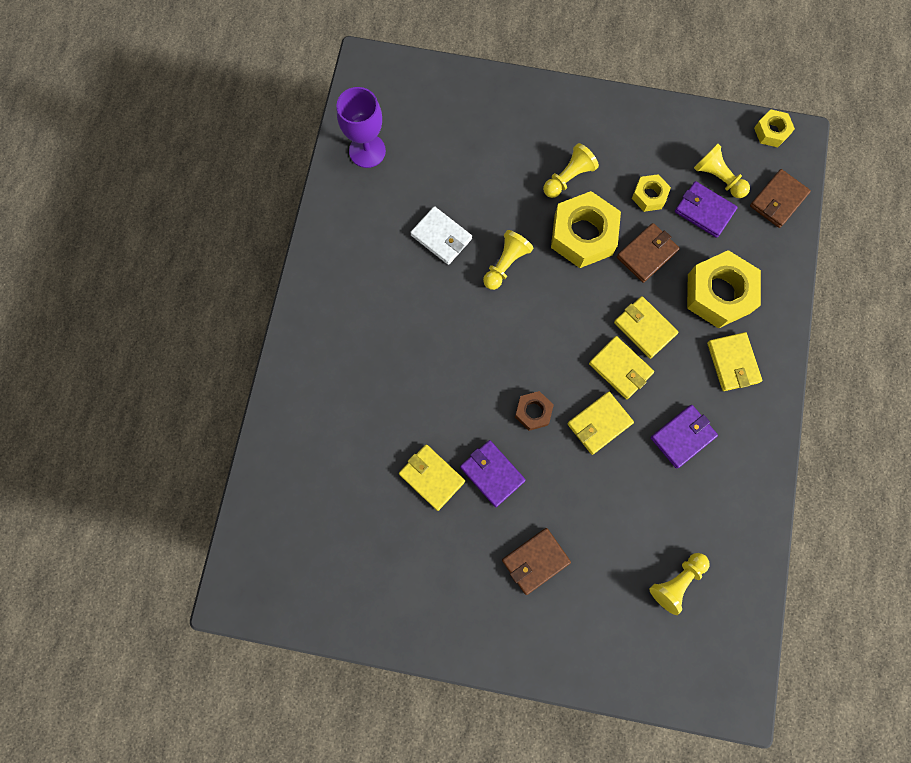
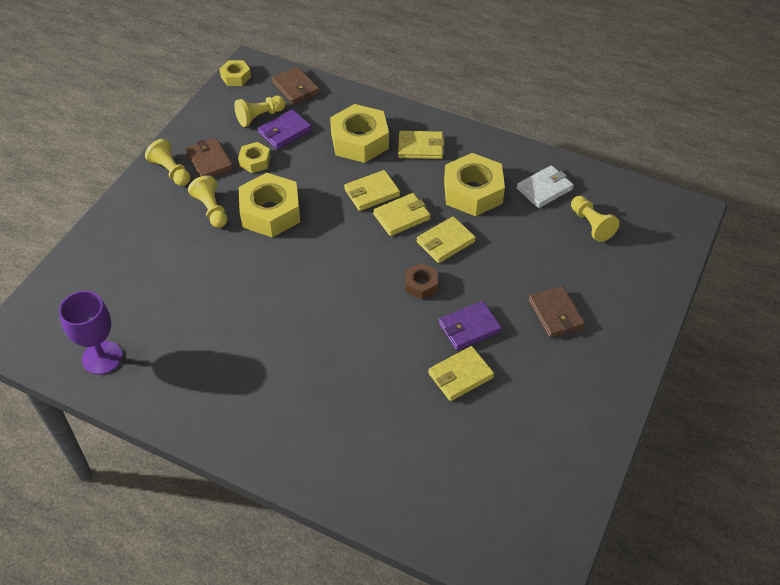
camera: 75 degrees left, 25 degrees down
(441, 237) = (225, 316): white wallet -> white wallet (544, 189)
(505, 264) = (274, 273): yellow pawn -> yellow pawn (171, 171)
(599, 423) = (445, 242): yellow wallet -> yellow wallet turned 75 degrees clockwise
(647, 254) = (306, 175): brown wallet -> brown wallet (209, 161)
(682, 437) = (473, 192): purple wallet -> yellow nut

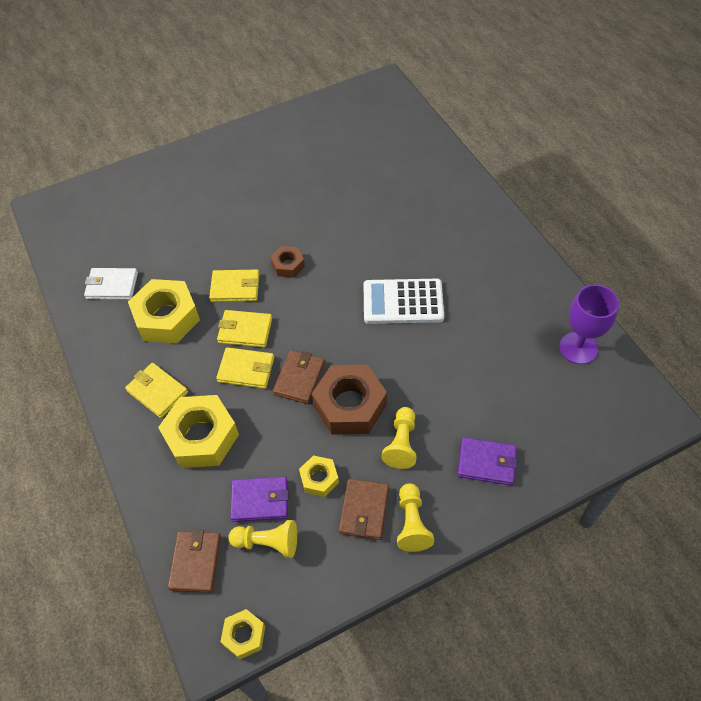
camera: 140 degrees left, 5 degrees up
(270, 212) = (350, 405): yellow nut -> brown nut
(290, 311) = (403, 302): none -> white calculator
(460, 375) = (324, 193): yellow wallet -> none
(469, 328) = (286, 217): purple wallet -> purple wallet (486, 463)
(555, 314) = (221, 194): brown wallet -> brown wallet (299, 378)
(591, 225) = (119, 237): yellow pawn -> none

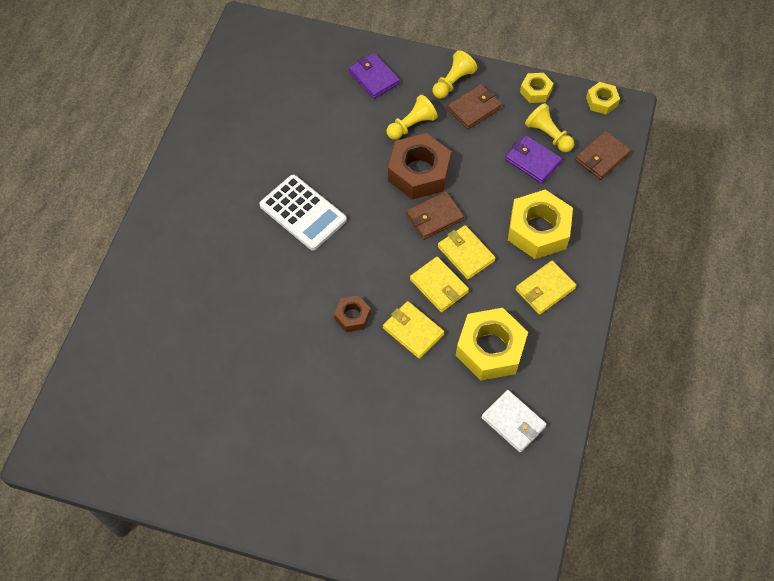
camera: 140 degrees left, 5 degrees up
(157, 392) = (545, 289): yellow wallet -> yellow wallet turned 60 degrees clockwise
(319, 478) = (483, 145): yellow nut -> yellow nut (535, 91)
(578, 348) = (233, 91): purple goblet -> none

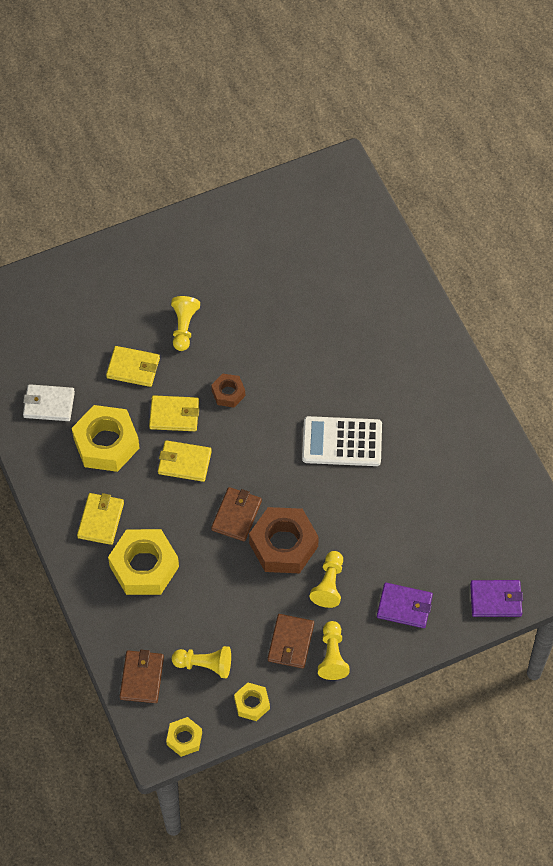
camera: 140 degrees right, 0 degrees up
(335, 404) = (184, 327): none -> yellow pawn
(466, 254) = (185, 503): yellow wallet -> yellow wallet (133, 368)
(533, 161) = (198, 628): purple wallet -> purple wallet (495, 600)

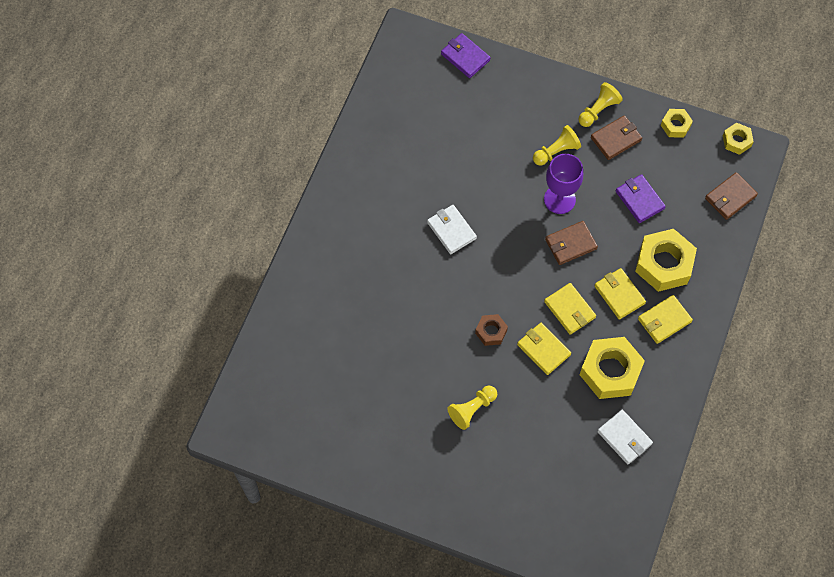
camera: 135 degrees left, 5 degrees up
(133, 368) = (538, 411): yellow wallet -> yellow wallet (619, 295)
(205, 665) = (683, 171): yellow pawn -> none
(283, 545) = (559, 199): brown nut -> purple goblet
(342, 442) = (451, 230): white calculator -> white wallet
(404, 607) = (524, 100): purple wallet -> purple wallet (639, 200)

